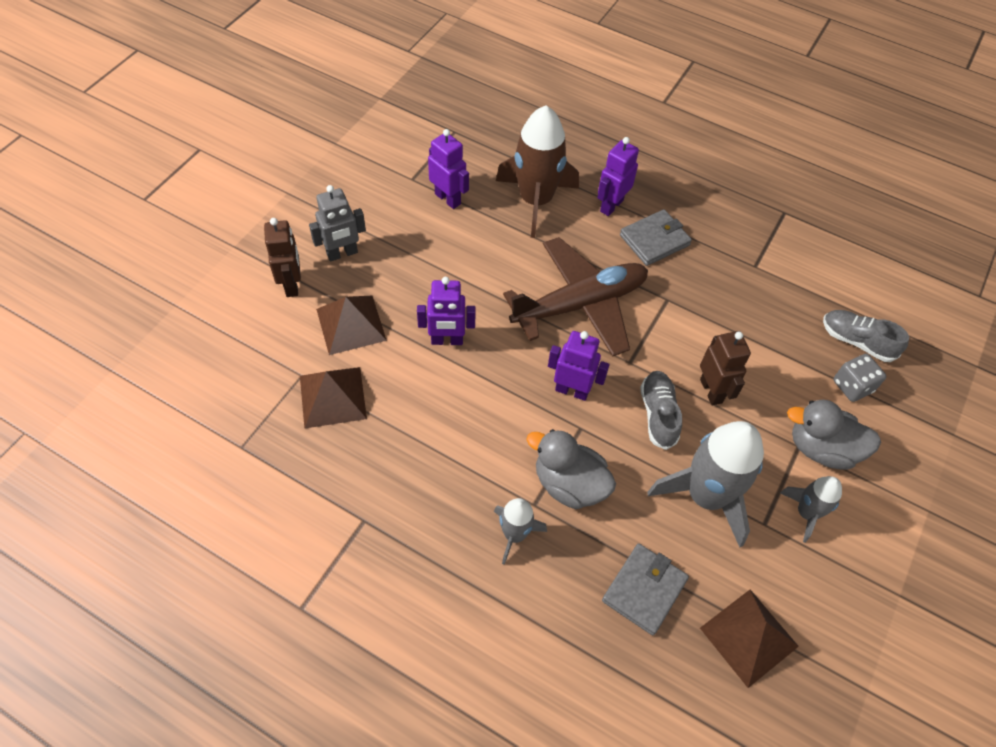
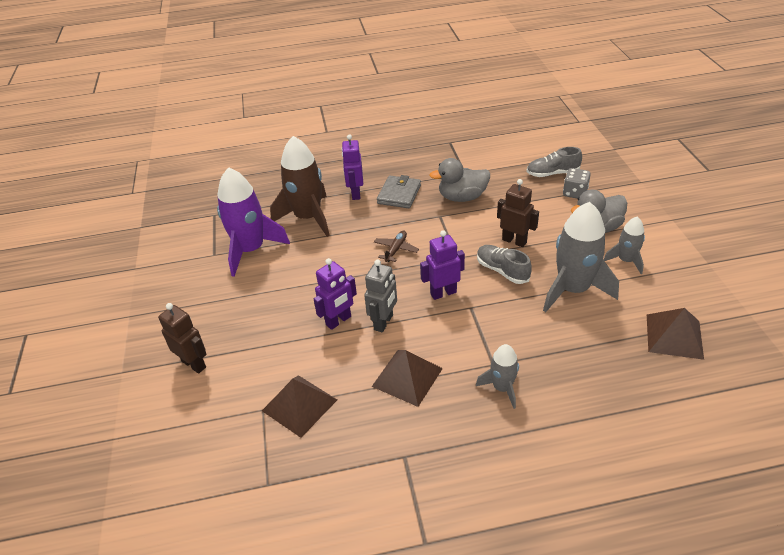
camera: 35 degrees left, 15 degrees down
(342, 254) = (211, 323): grey robot -> grey robot (384, 322)
(351, 324) = (264, 357): brown pyramid -> brown pyramid (407, 377)
(448, 199) = (251, 250): purple robot -> purple rocket
(569, 484) = (499, 339): grey duck -> grey duck (462, 197)
(580, 304) = (396, 249): brown plane -> brown plane, size x0.41
(644, 590) = (601, 357): grey wallet -> none

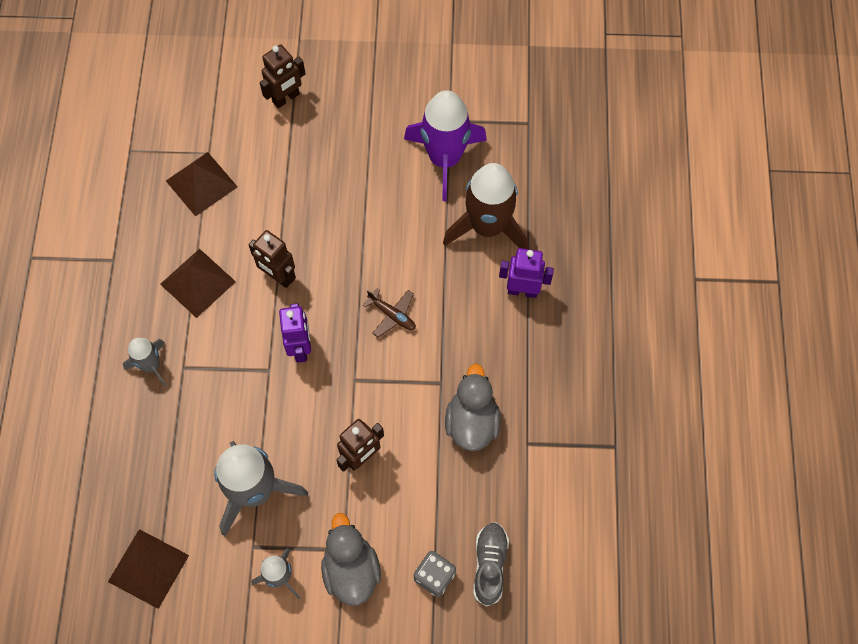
camera: 100 degrees right, 25 degrees up
(338, 321) = (296, 233): purple robot -> none
(384, 322) = (278, 277): grey robot -> brown robot
(399, 194) = (503, 344): grey wallet -> none
(502, 270) = (314, 424): grey shoe -> none

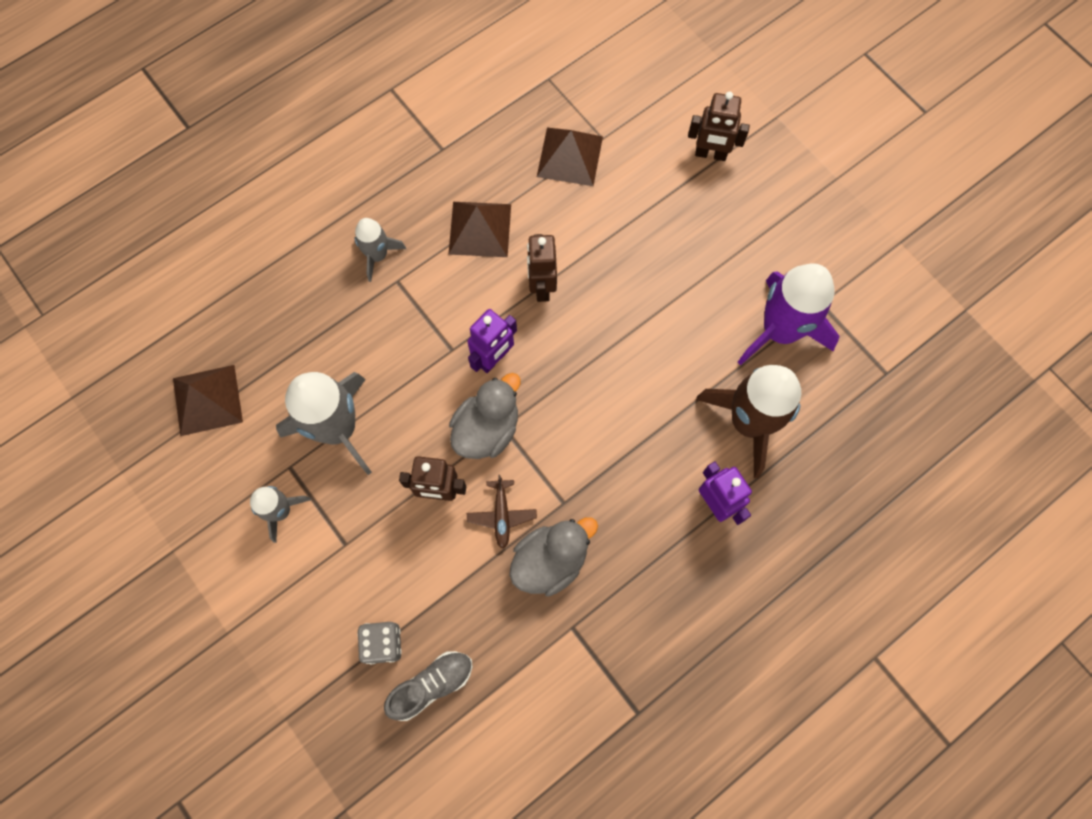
camera: 50 degrees right, 5 degrees up
(351, 569) = (333, 565): grey duck -> grey duck (487, 429)
(392, 315) = (590, 409): brown plane -> brown plane (501, 515)

